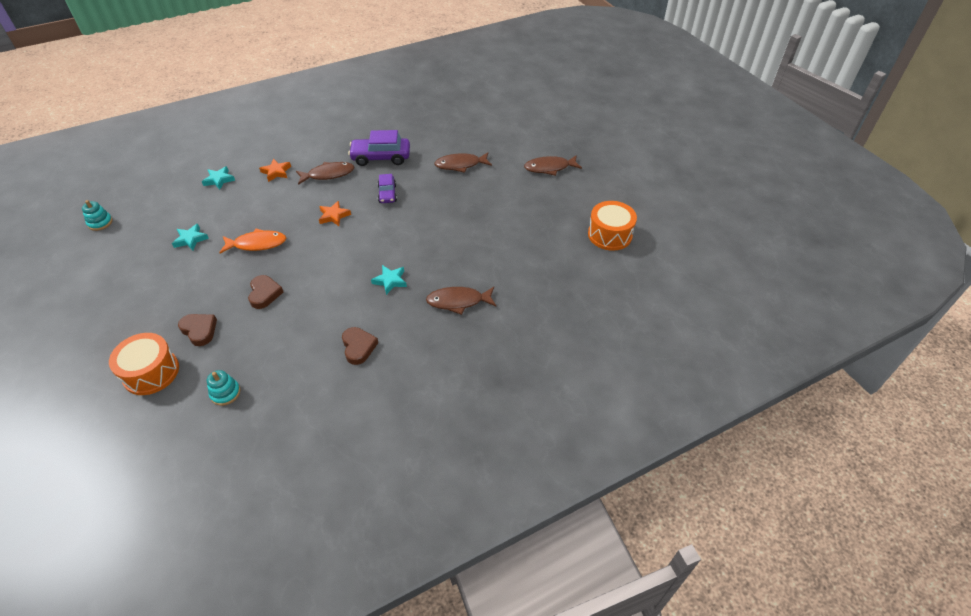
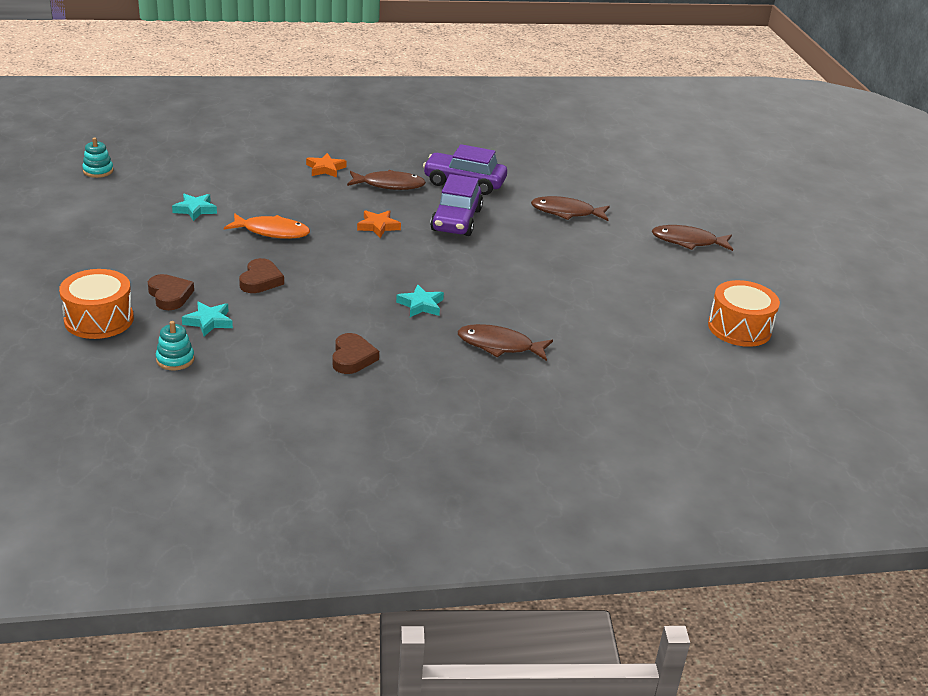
camera: 15 degrees right, 15 degrees down
(219, 180) = (253, 161): turquoise star -> turquoise star (209, 322)
(387, 194) = (456, 220): purple car -> purple car, size x1.67

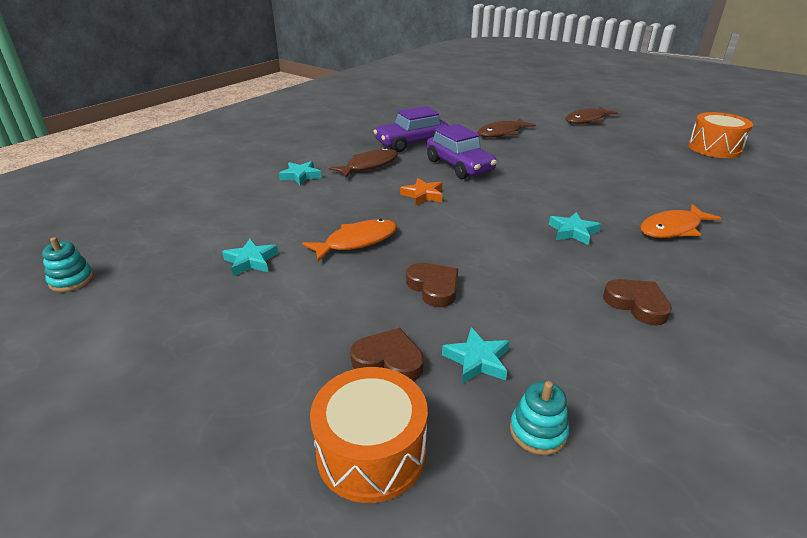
camera: 40 degrees left, 0 degrees up
(325, 169) = (300, 176): orange star -> turquoise star
(499, 346) = (673, 228): brown fish -> orange fish

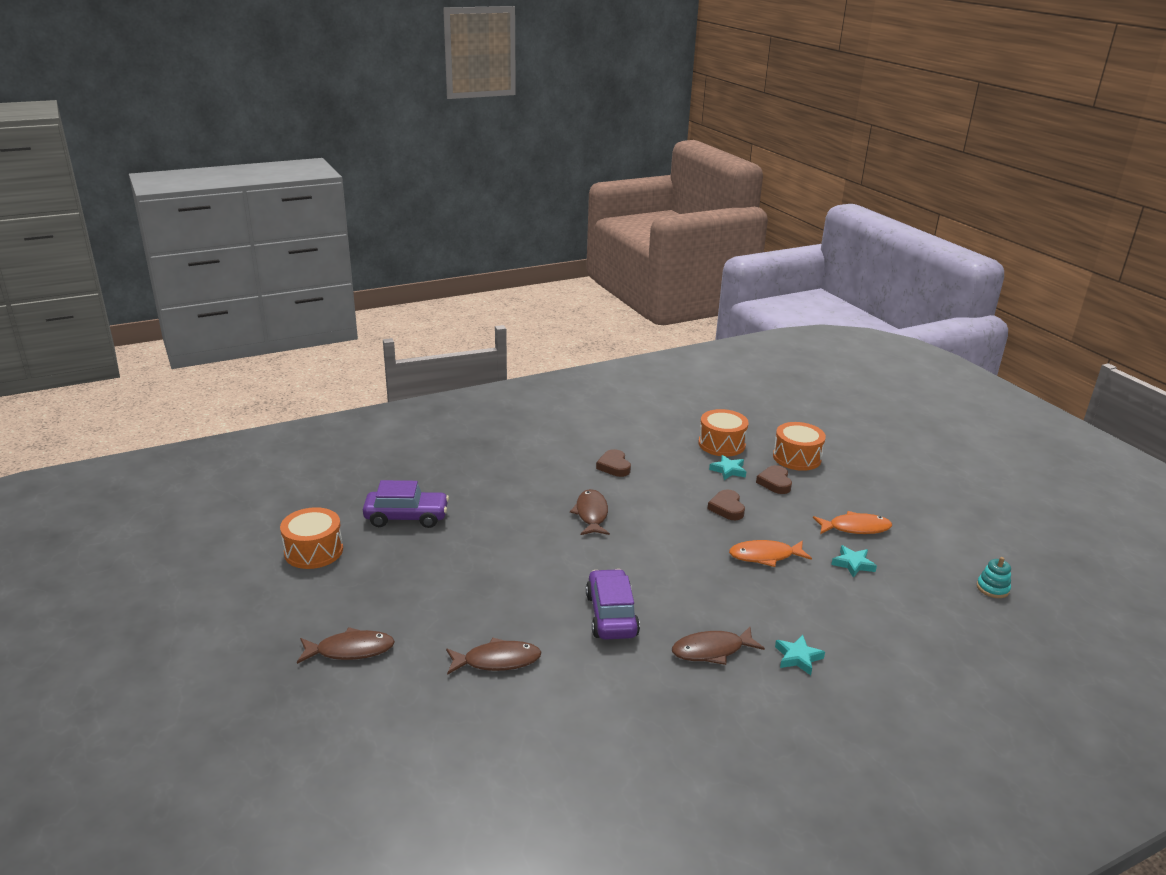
camera: 155 degrees left, 5 degrees down
(388, 360) = (775, 482): brown heart -> brown heart turned 45 degrees clockwise
(411, 143) = (633, 680): purple car -> purple car (406, 517)
(423, 195) = (680, 586): orange star -> none
(538, 431) = (721, 444): turquoise stacking toy -> orange drum
(573, 232) = (591, 514): turquoise star -> brown fish
(673, 228) = (516, 495): orange fish -> orange fish (855, 528)

